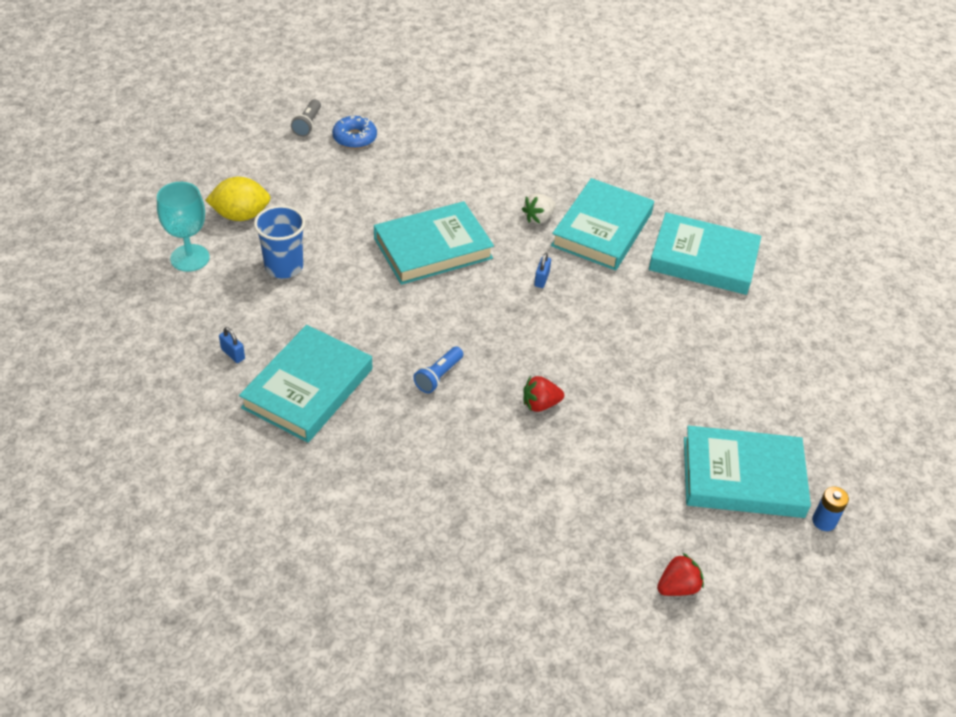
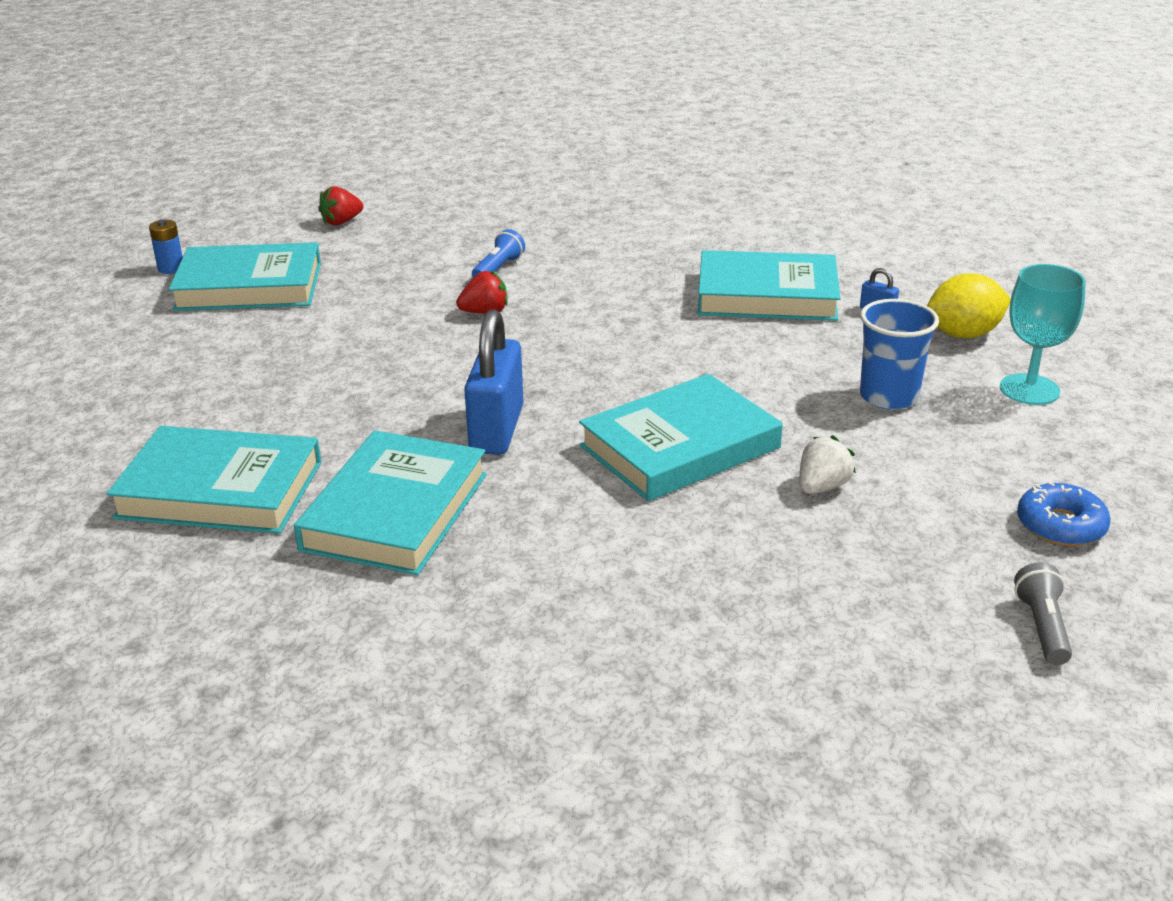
camera: 175 degrees right, 15 degrees down
(241, 215) = (1012, 450): yellow lemon -> yellow lemon (963, 334)
(308, 388) = (767, 295): turquoise book -> turquoise book turned 75 degrees clockwise
(354, 138) = (925, 613): blue donut -> blue donut (1060, 525)
(438, 376) = (616, 320): blue flashlight -> blue flashlight (498, 269)
(538, 218) = (512, 514): white strawberry -> white strawberry (822, 487)
(541, 279) = (496, 429): blue padlock -> blue padlock, size x2.44

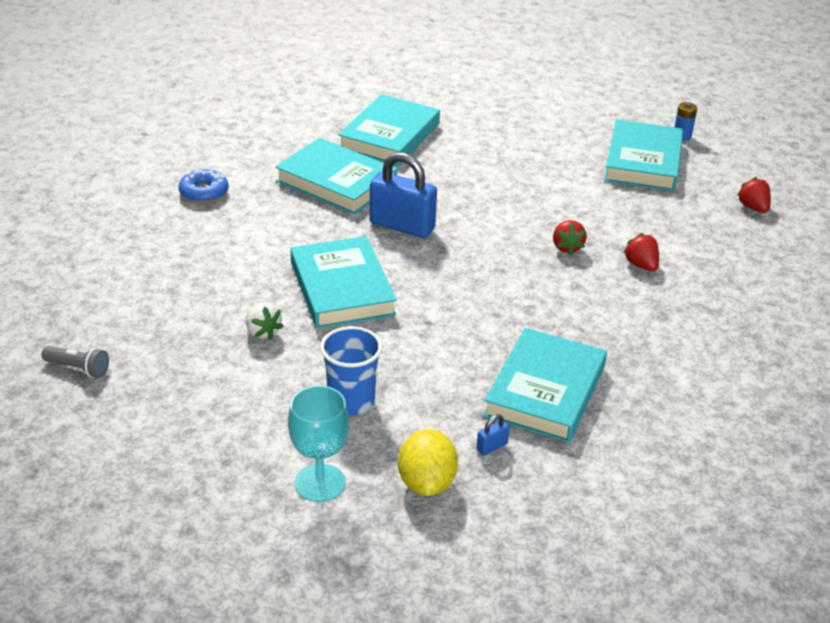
camera: 105 degrees right, 5 degrees up
(498, 269) = (641, 265): blue flashlight -> red strawberry
(1060, 525) = (154, 419): blue donut -> blue donut (204, 192)

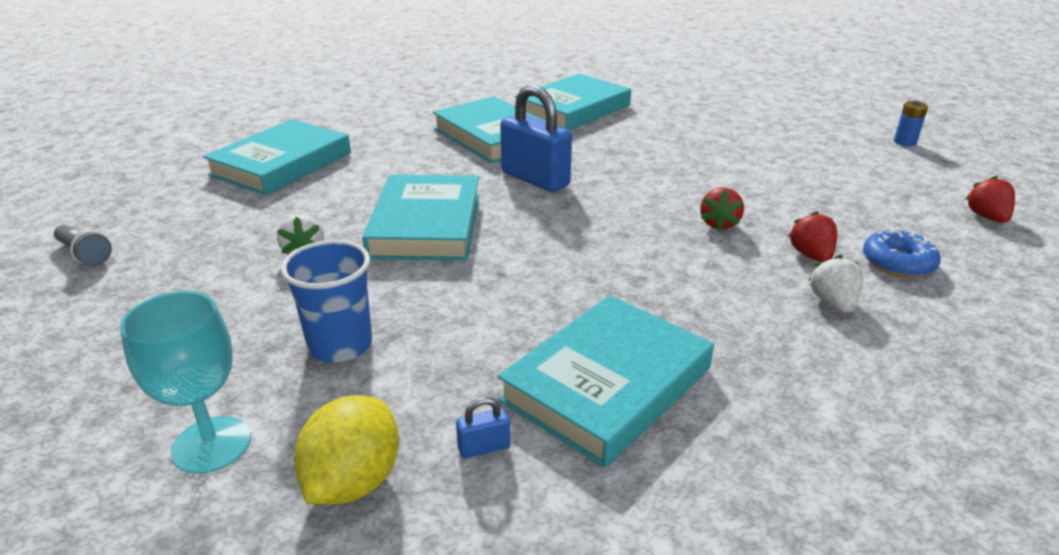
camera: 20 degrees right, 5 degrees down
(204, 192) = (358, 129): blue donut -> blue donut (898, 263)
(643, 161) = (848, 158): turquoise book -> turquoise book (281, 164)
(666, 302) = (833, 303): none -> white strawberry

